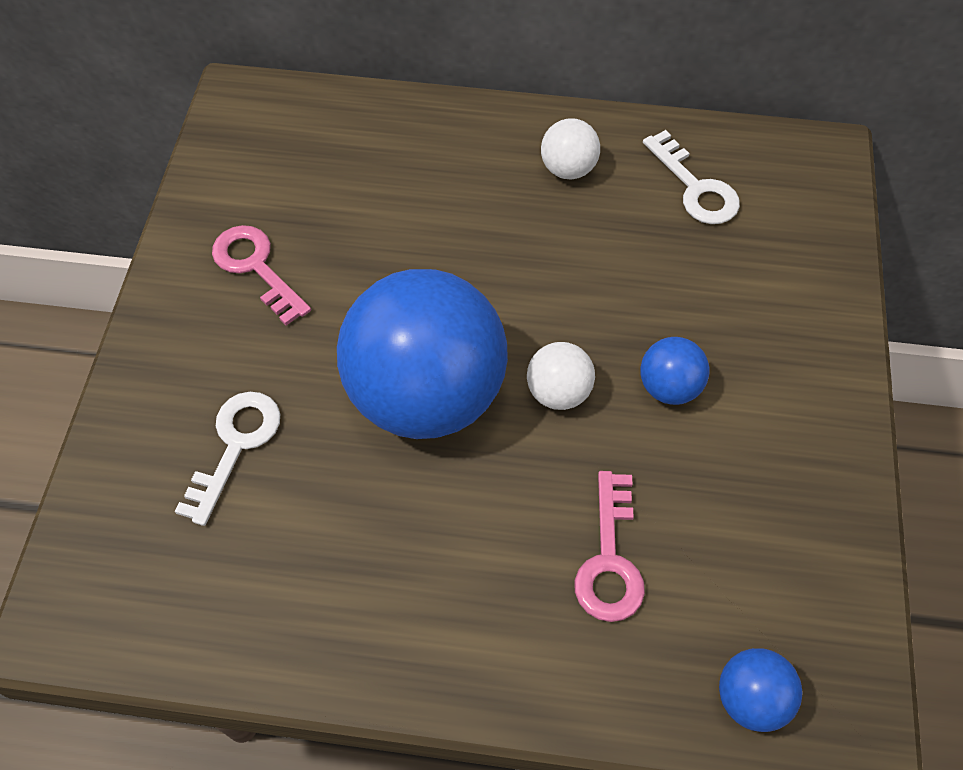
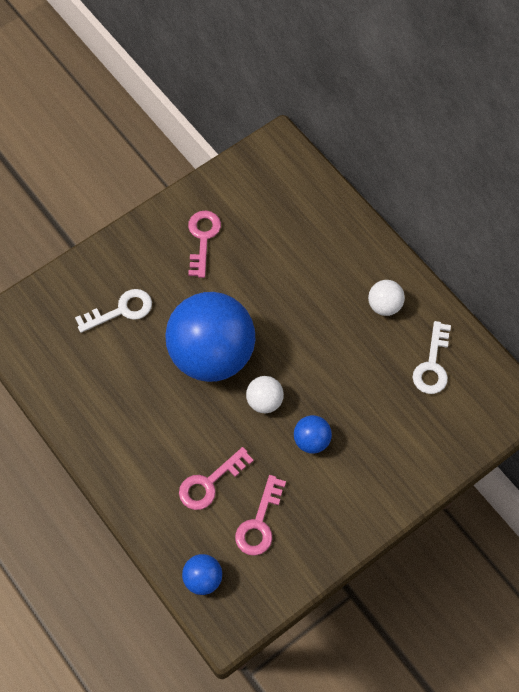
camera: 45 degrees right, 5 degrees up
(729, 548) = (259, 522): none -> pink key

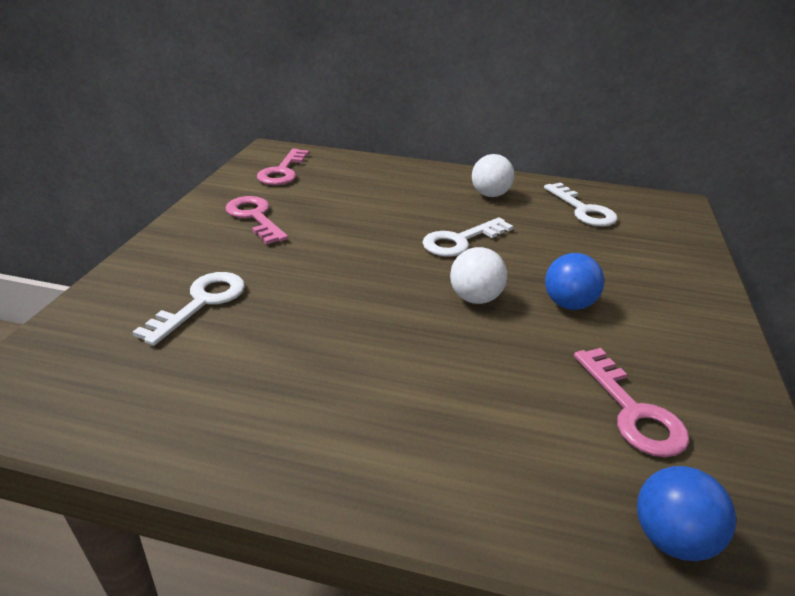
camera: 40 degrees left, 30 degrees down
(210, 483) = (516, 406): pink key -> pink key (283, 171)
(212, 355) = (366, 290): blue ball -> none
(309, 345) = (461, 241): none -> white key

